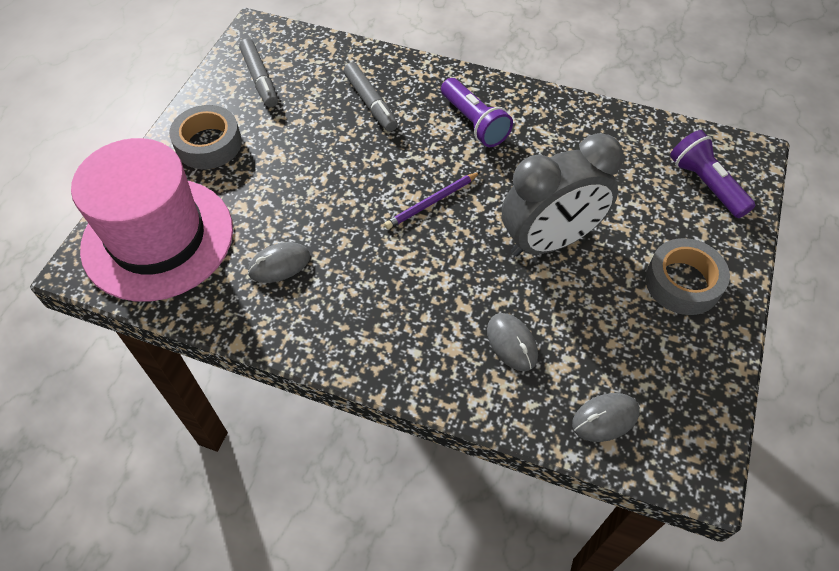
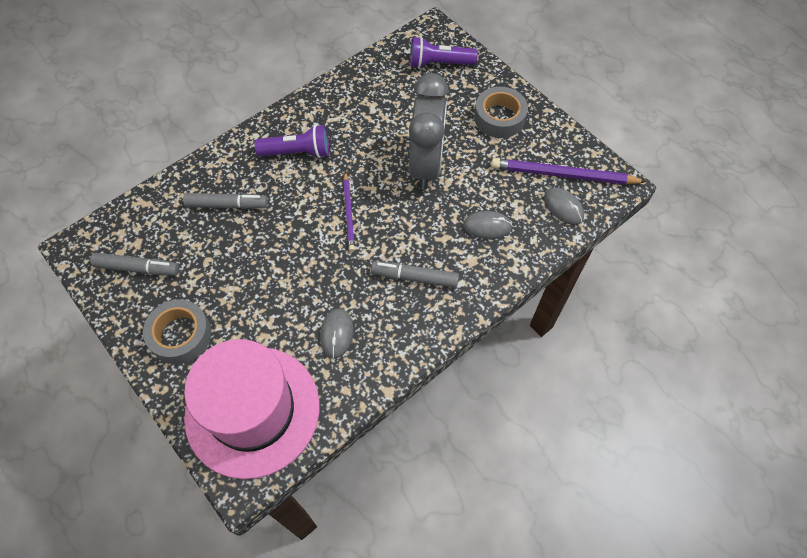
camera: 60 degrees left, 5 degrees up
(392, 302) = (415, 277): none -> grey marker
(605, 418) = (563, 207): grey mouse -> grey mouse turned 45 degrees counterclockwise
(656, 396) = (563, 175): none -> purple pencil

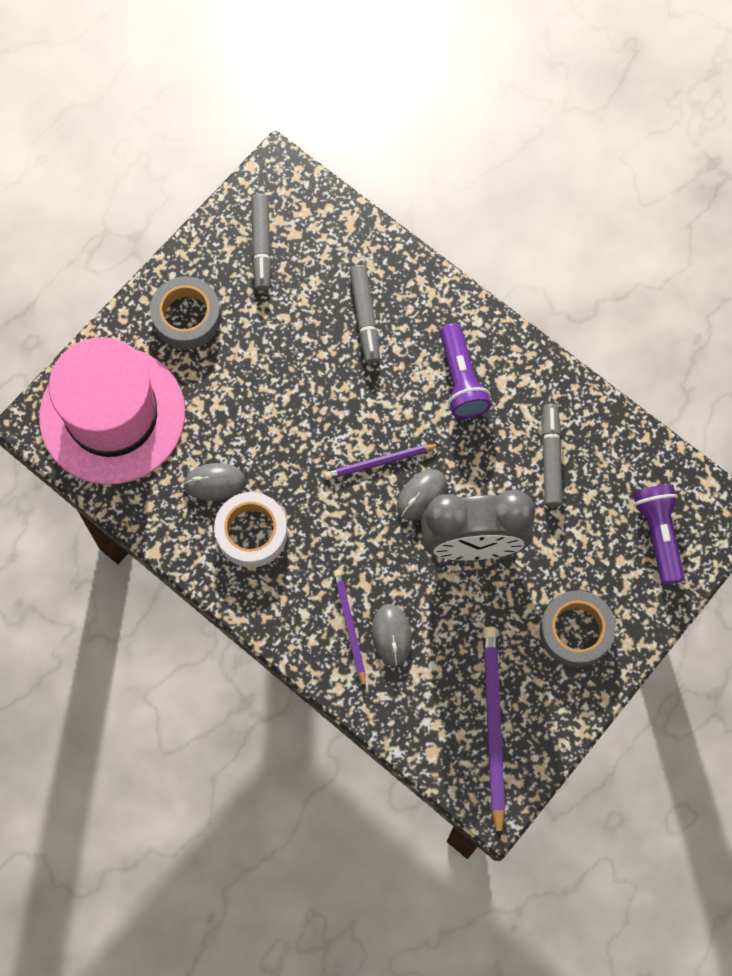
camera: 80 degrees right, 10 degrees up
(387, 311) = (251, 533): none -> white tape
(415, 277) = (302, 557): grey marker -> grey marker (551, 458)
(477, 253) = (349, 627): none -> purple pencil
(563, 207) = (439, 731): grey mouse -> grey mouse (421, 495)

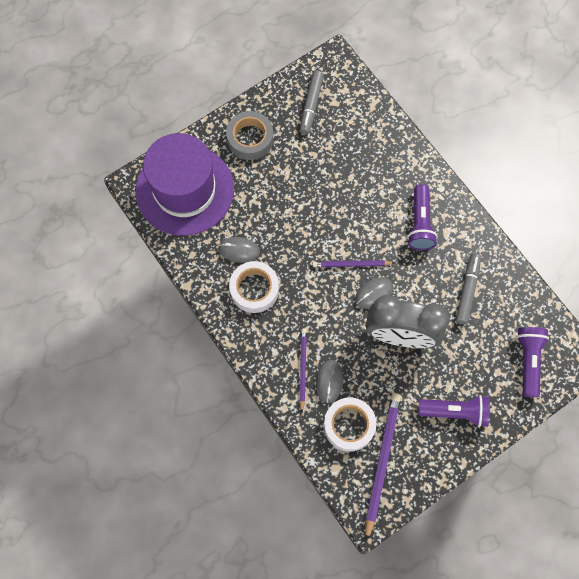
camera: 15 degrees right, 0 degrees up
(112, 415) = (184, 190): pink hat -> purple hat
(365, 317) = (366, 167): grey marker -> none
(435, 689) = (349, 425): none -> white tape
(575, 631) = (455, 412): grey tape -> purple flashlight

